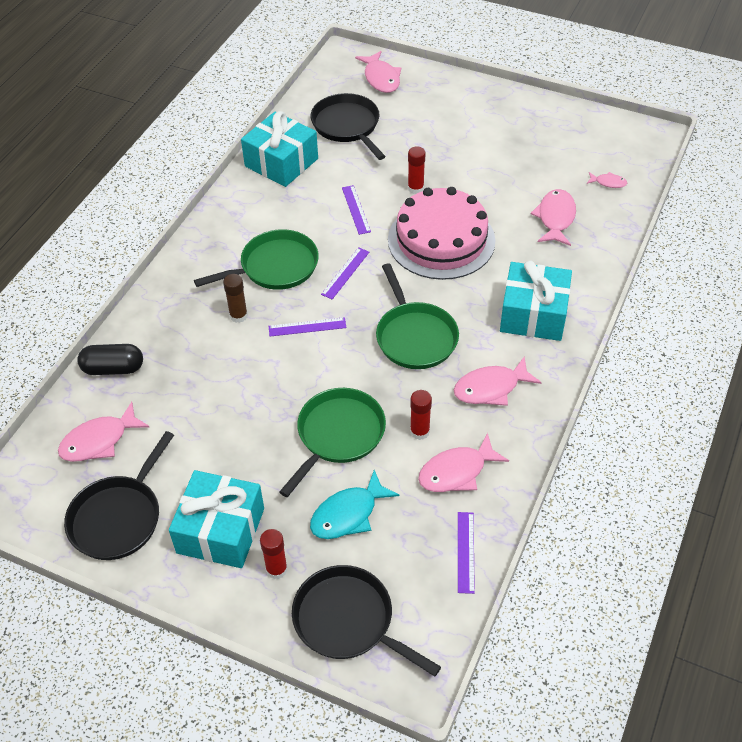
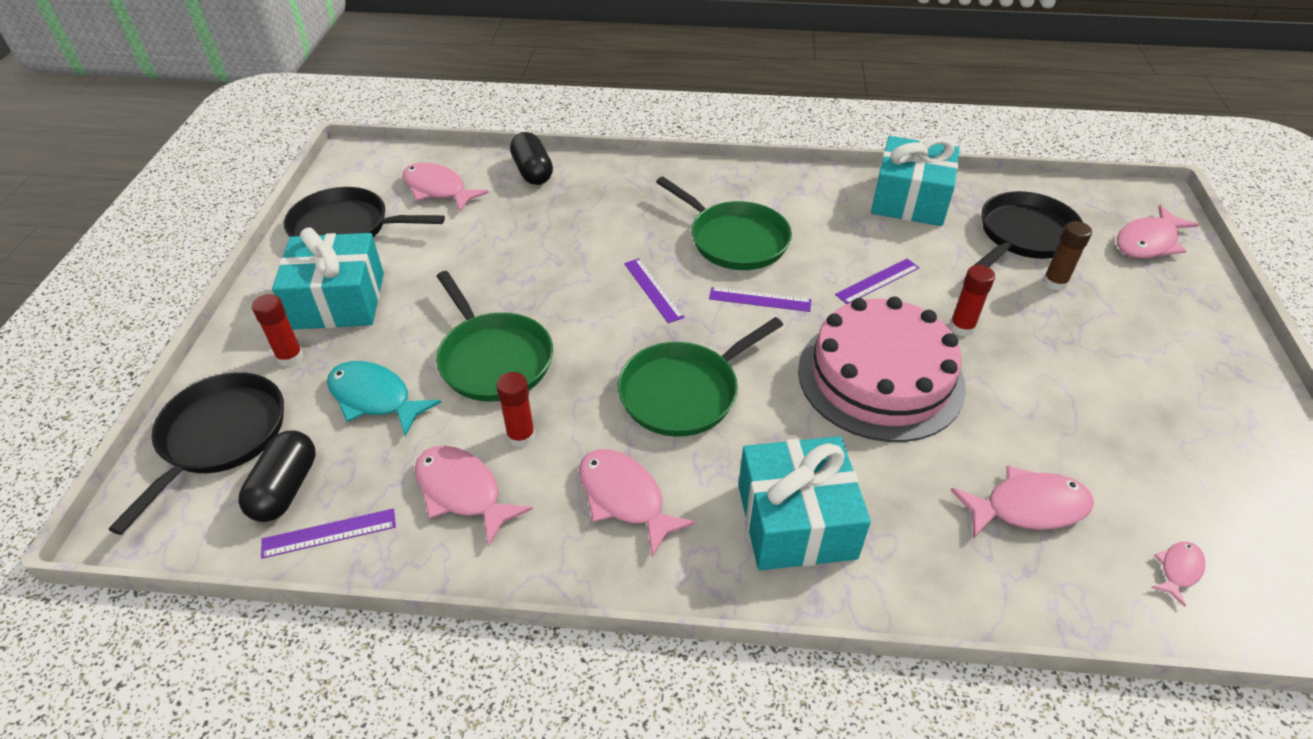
camera: 70 degrees right, 5 degrees down
(238, 316) = (643, 233): brown glue stick -> brown glue stick (1054, 282)
(338, 435) = (494, 359): green pan -> green pan turned 45 degrees clockwise
(417, 577) = (285, 489): none -> black capsule
(608, 183) = (1178, 570): pink fish -> pink fish turned 135 degrees counterclockwise

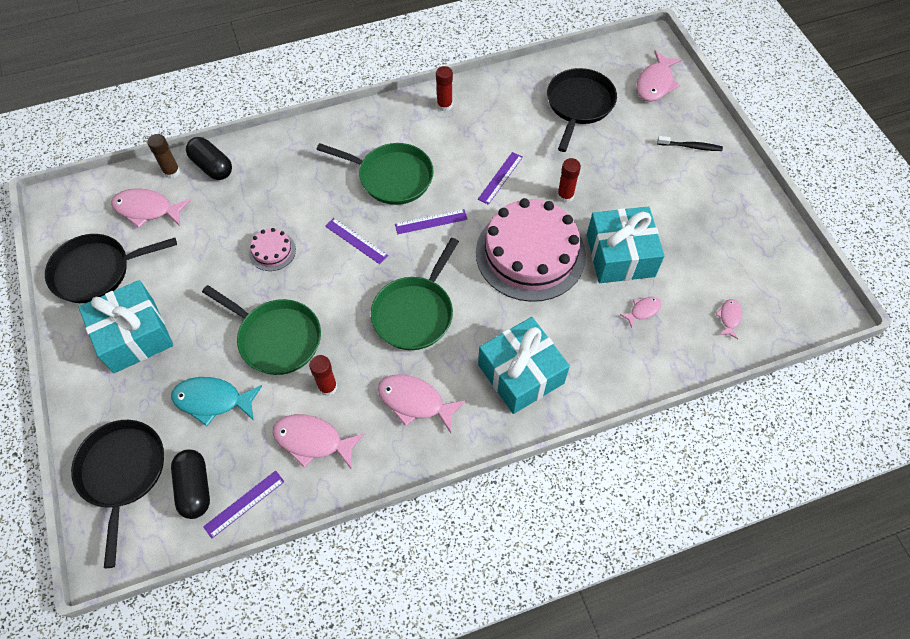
camera: 25 degrees left, 15 degrees up
(290, 357) = (130, 394): red glue stick -> red glue stick (444, 105)
(546, 269) = (272, 251): none -> pink cake
(910, 200) = (495, 99): turquoise gift -> turquoise gift (620, 255)
(1027, 507) = (643, 311): pink fish -> pink fish, size x0.53
(1054, 282) = (609, 138): brown glue stick -> brown glue stick (171, 172)
(1181, 327) = (690, 146): none -> black toothbrush

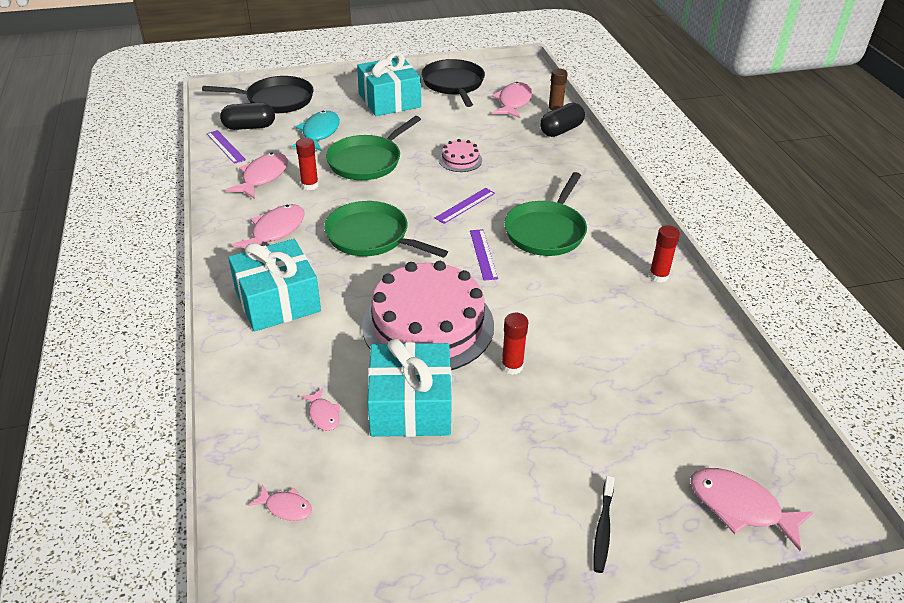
camera: 95 degrees right, 20 degrees down
(500, 178) = (543, 312): purple ruler -> none
(579, 104) = (677, 403): black pan -> none

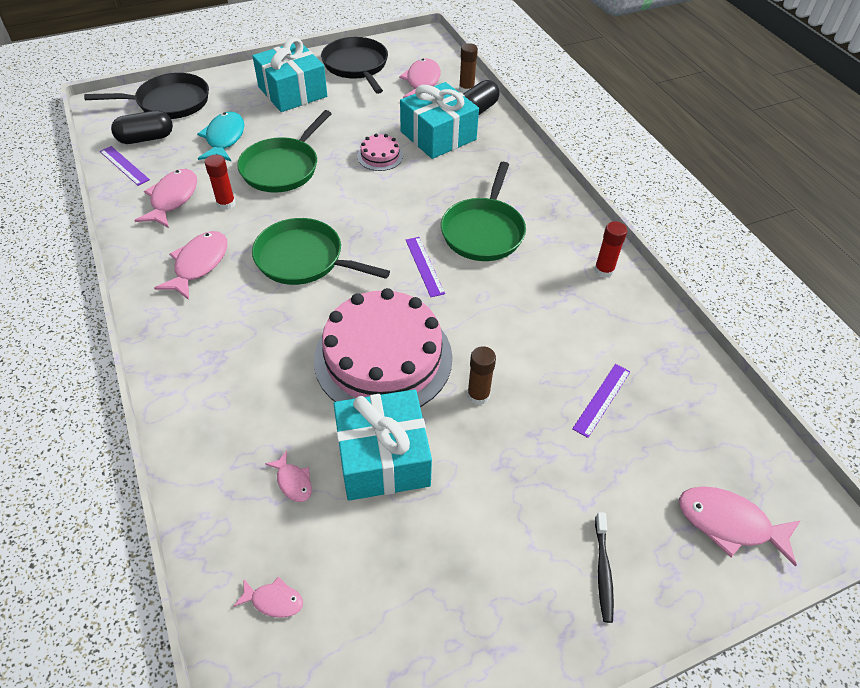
camera: 10 degrees left, 10 degrees up
(277, 301) = (217, 350): turquoise gift -> turquoise gift (438, 135)
(465, 205) = (395, 210): purple ruler -> purple ruler (602, 399)
(512, 366) = (478, 395): red glue stick -> brown glue stick

